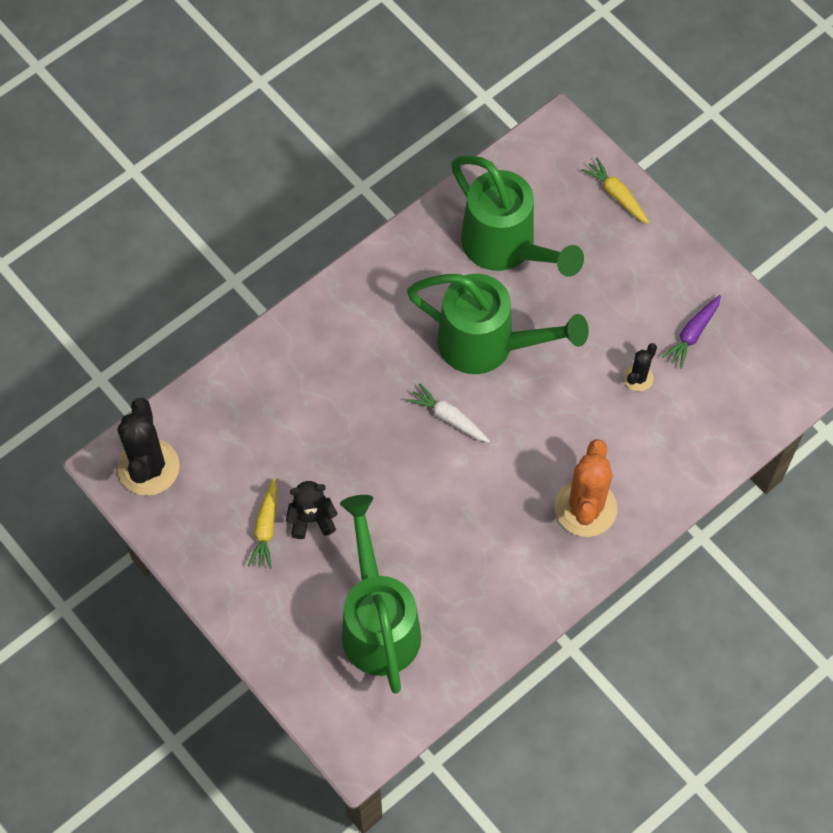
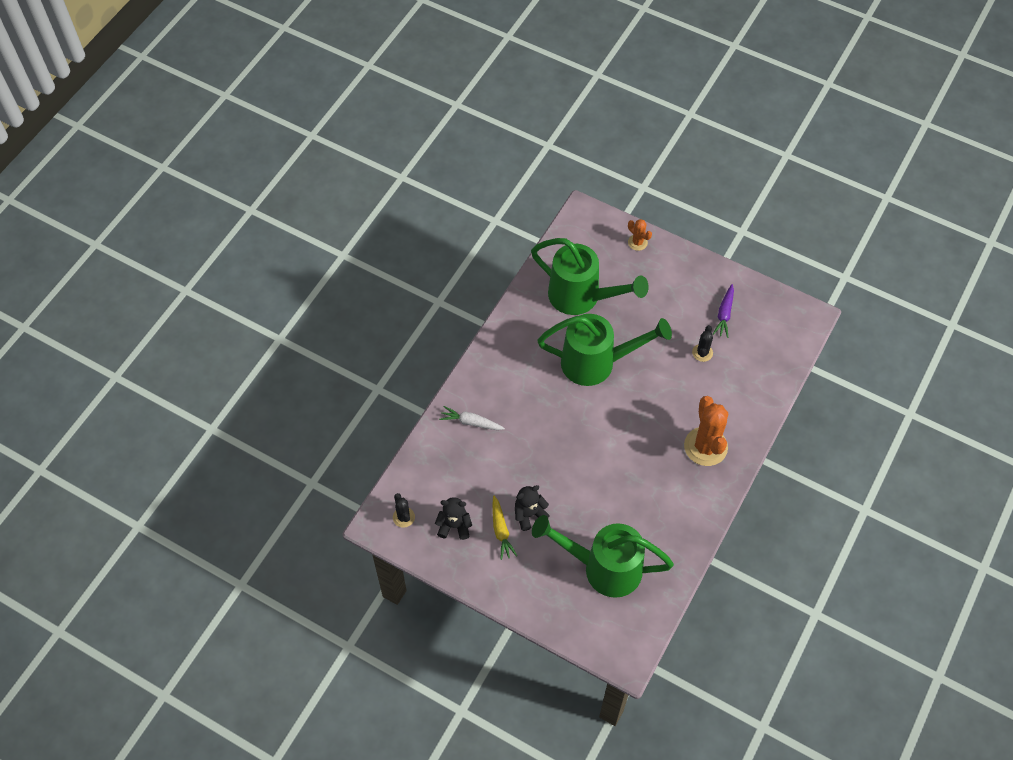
camera: 20 degrees left, 5 degrees down
(148, 467) = (403, 517): black cactus -> black cactus, size x0.50
(208, 501) = (454, 526): none -> black teddy bear
(378, 623) = (603, 568): green watering can -> green watering can turned 45 degrees counterclockwise
(449, 418) = (591, 418): white carrot -> white carrot (471, 422)
(616, 195) = (637, 242): yellow carrot -> orange cactus

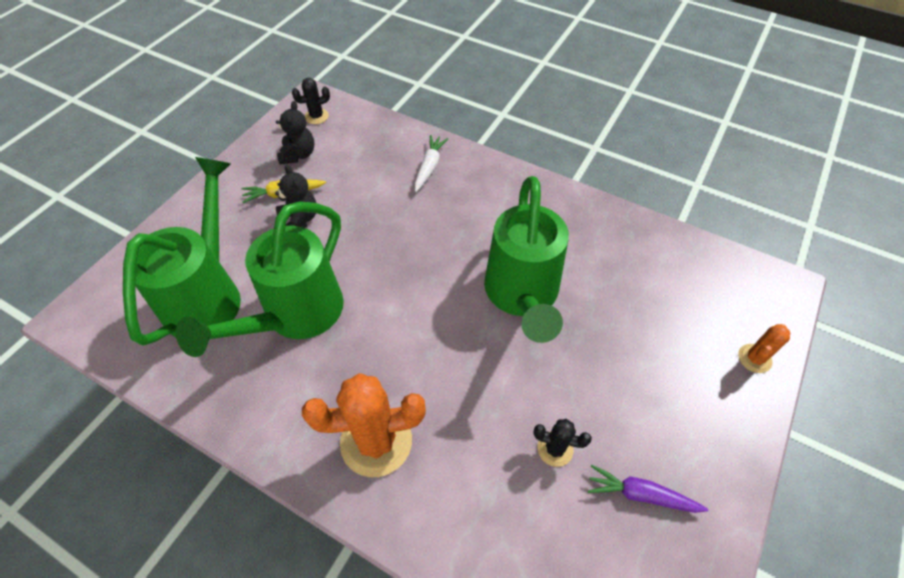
camera: 90 degrees right, 5 degrees down
(581, 297) = (631, 280): green watering can -> green watering can (295, 316)

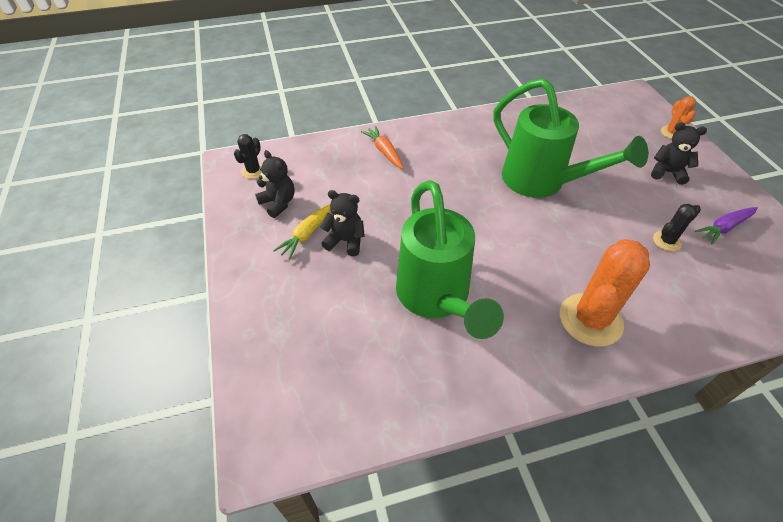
camera: 45 degrees left, 5 degrees down
(208, 294) = (353, 338): green watering can -> none
(429, 167) = (384, 151): white carrot -> orange carrot
(672, 391) = (667, 172): none -> black teddy bear

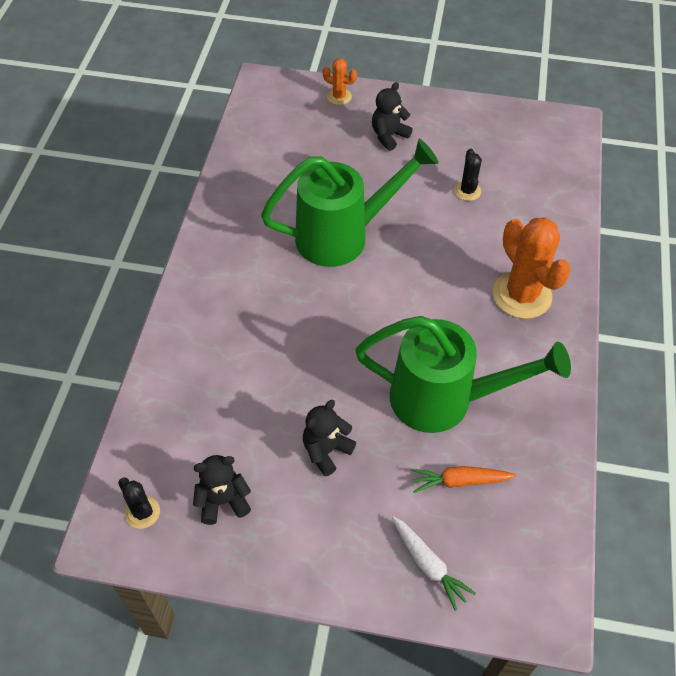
camera: 65 degrees left, 5 degrees up
(277, 339) = (428, 565): none -> white carrot
(307, 234) = (294, 486): yellow carrot -> none
(384, 151) = (202, 352): orange carrot -> orange carrot (459, 481)
(724, 228) = (473, 144): purple carrot -> none

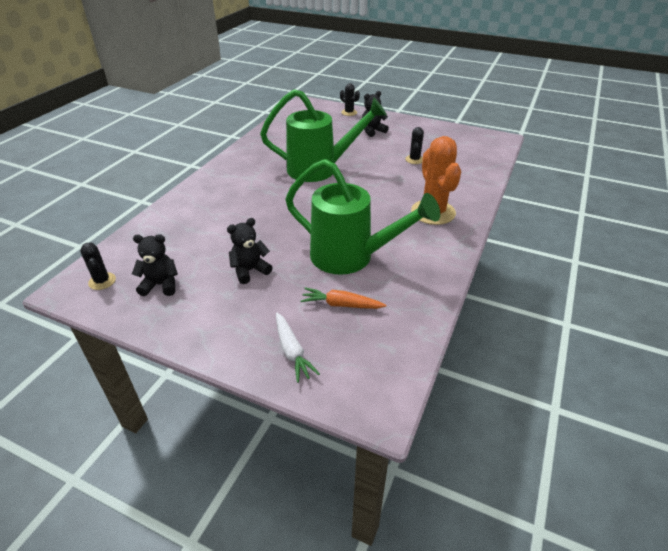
camera: 15 degrees right, 15 degrees down
(339, 97) = (349, 112): orange cactus -> black cactus

